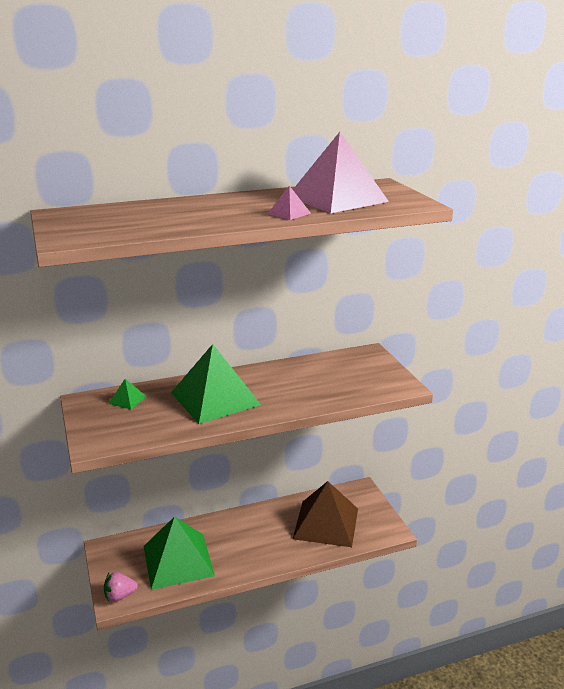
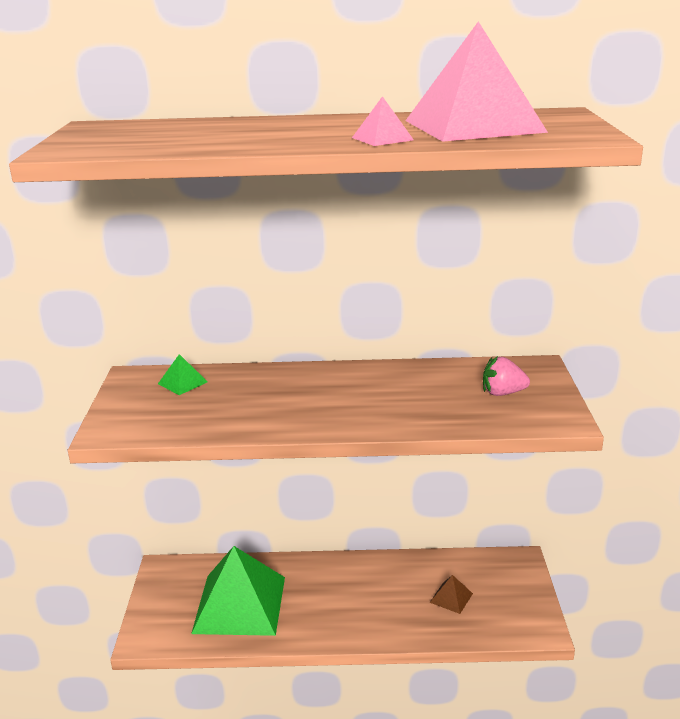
camera: 20 degrees right, 0 degrees up
(120, 596) = (151, 633): pink strawberry -> pink strawberry (502, 393)
(215, 398) = (290, 397): green pyramid -> none
(326, 523) = (451, 598): brown pyramid -> brown pyramid, size x0.40

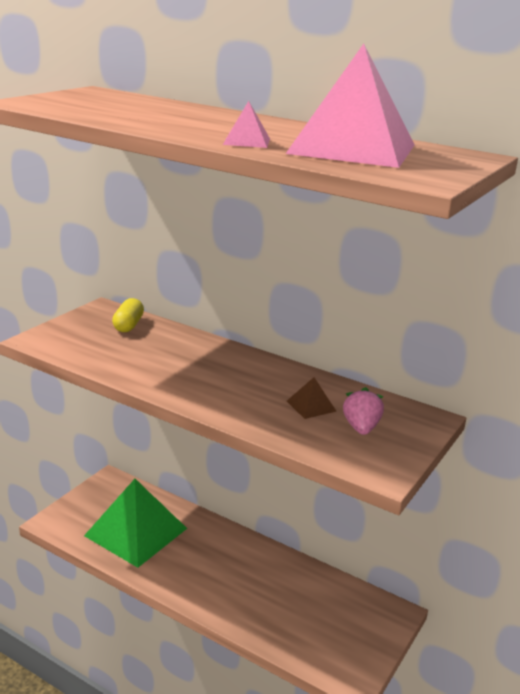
camera: 30 degrees right, 0 degrees up
(182, 383) = (128, 325): green pyramid -> yellow capsule
(451, 598) = (300, 611): brown pyramid -> brown pyramid (311, 406)
(502, 393) = (361, 428): pink strawberry -> pink strawberry turned 60 degrees clockwise

